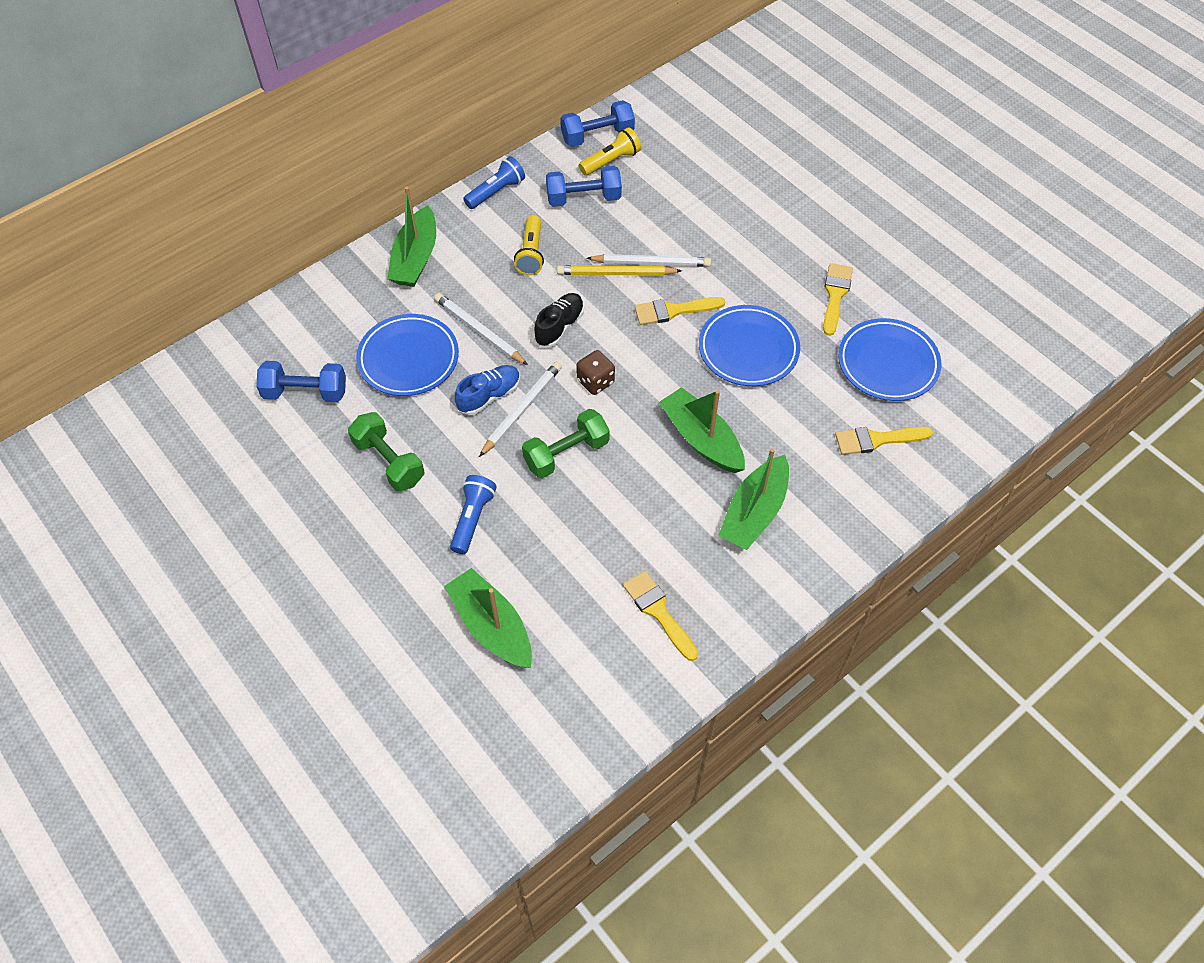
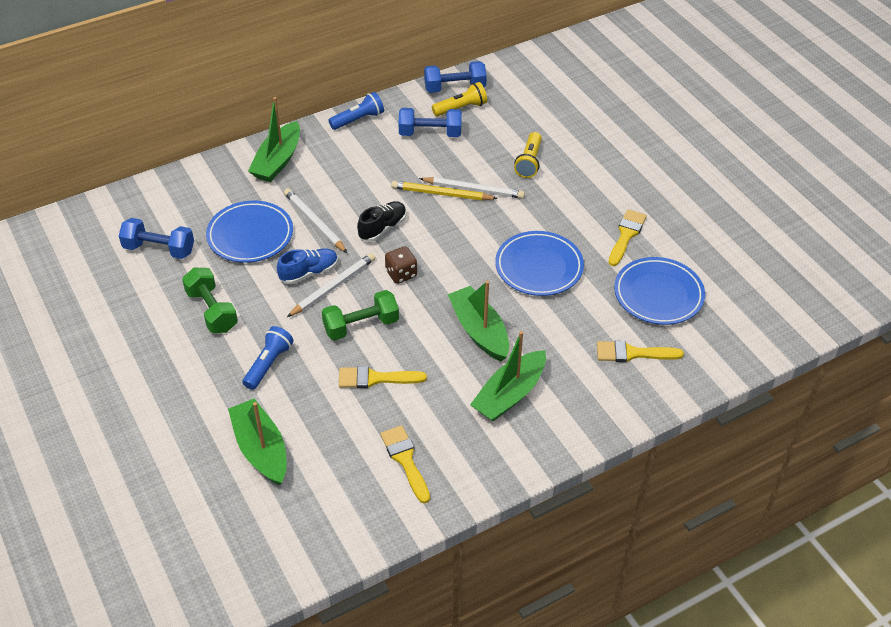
camera: 10 degrees right, 10 degrees down
(531, 253) = (374, 169): yellow flashlight -> yellow flashlight (529, 162)
(673, 311) = (482, 229): yellow brush -> yellow brush (375, 378)

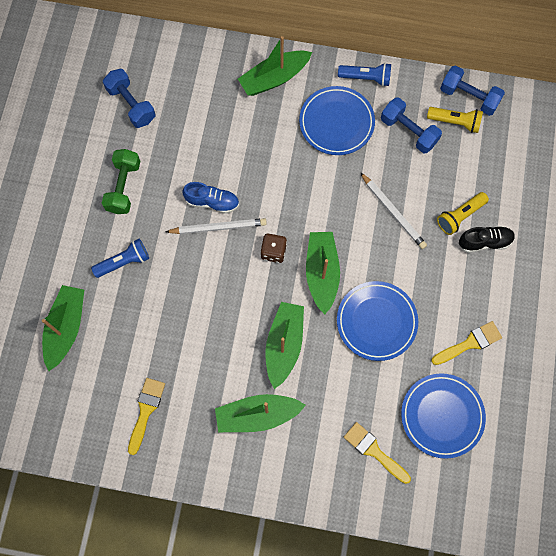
camera: 40 degrees right, 25 degrees up
(250, 235) = (200, 137): blue plate -> blue plate (336, 123)
(314, 222) = (253, 158): white pencil -> none
(361, 326) = (209, 276): green dumbbell -> none
(375, 378) = (181, 329): yellow brush -> none
(382, 228) = (296, 199): black shoe -> black shoe (484, 242)
(441, 194) = (366, 198): yellow pencil -> none
(458, 263) = (322, 273): none -> green boat

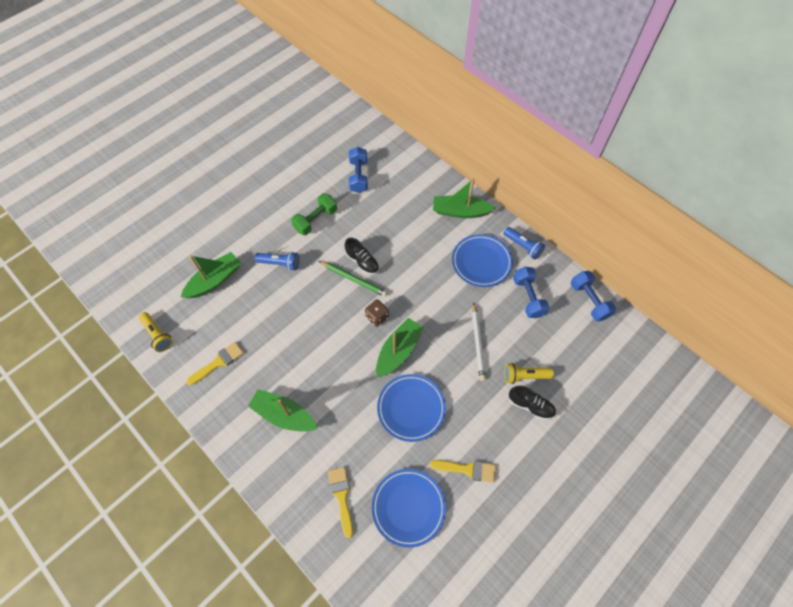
camera: 35 degrees right, 10 degrees down
(212, 202) = (362, 262): blue shoe -> black shoe
(218, 227) = (353, 279): white pencil -> green pencil
(284, 345) = (337, 381): green boat -> none
(455, 122) = (567, 311): yellow flashlight -> yellow flashlight (157, 335)

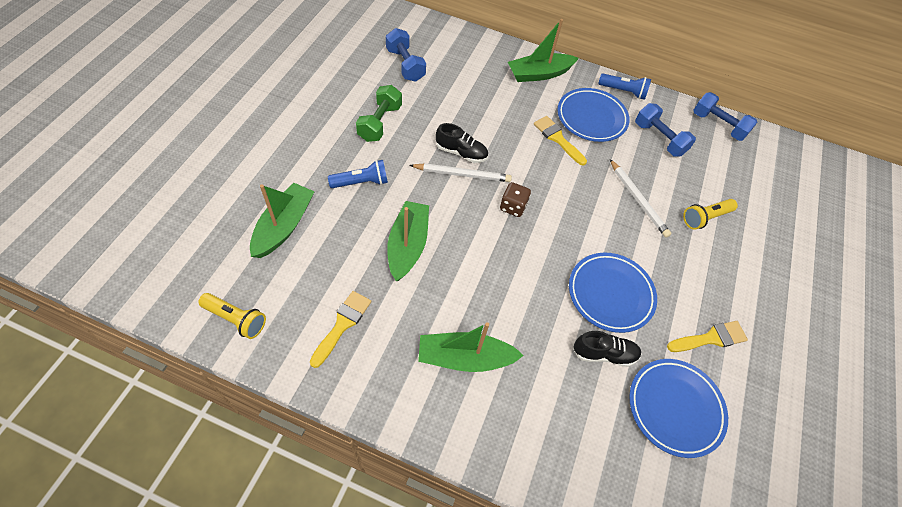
camera: 30 degrees left, 5 degrees down
(341, 497) = (592, 429): yellow brush -> yellow brush (557, 138)
(353, 279) = (462, 174): green pencil -> white pencil
(398, 351) = (559, 236): green boat -> green boat (408, 245)
(530, 405) = (729, 246): black shoe -> black shoe (604, 354)

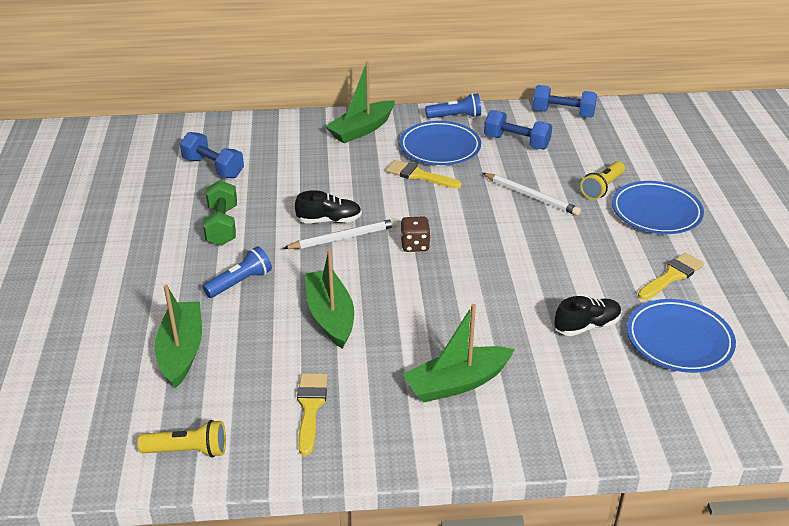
camera: 20 degrees left, 20 degrees down
(610, 294) = (559, 278): blue plate -> blue plate (656, 212)

